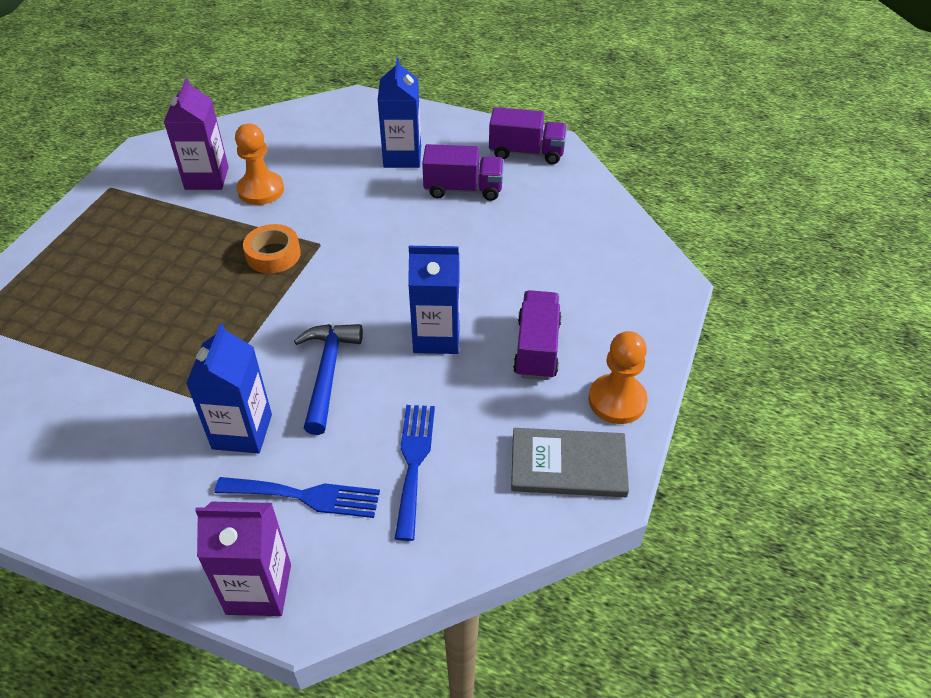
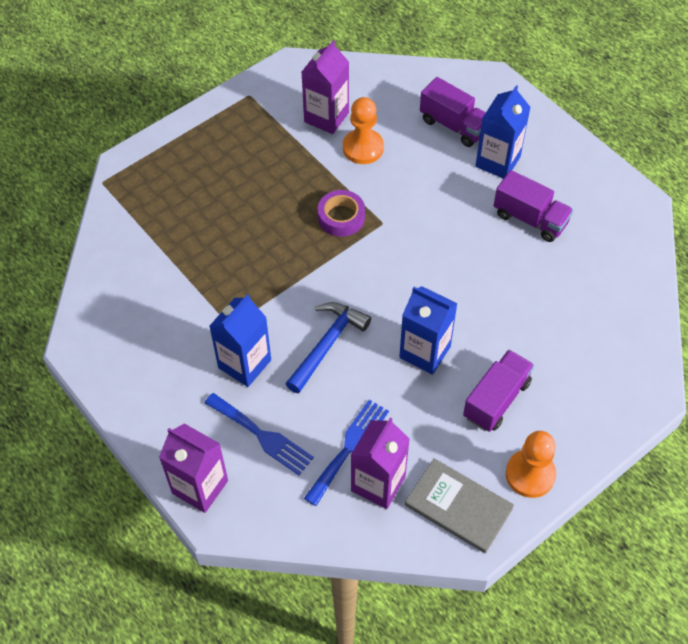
camera: 30 degrees right, 10 degrees up
(273, 254) = (341, 217): orange tape -> purple tape
(468, 483) = (378, 483): none -> purple carton
(526, 152) = (610, 203): purple truck -> purple truck (454, 125)

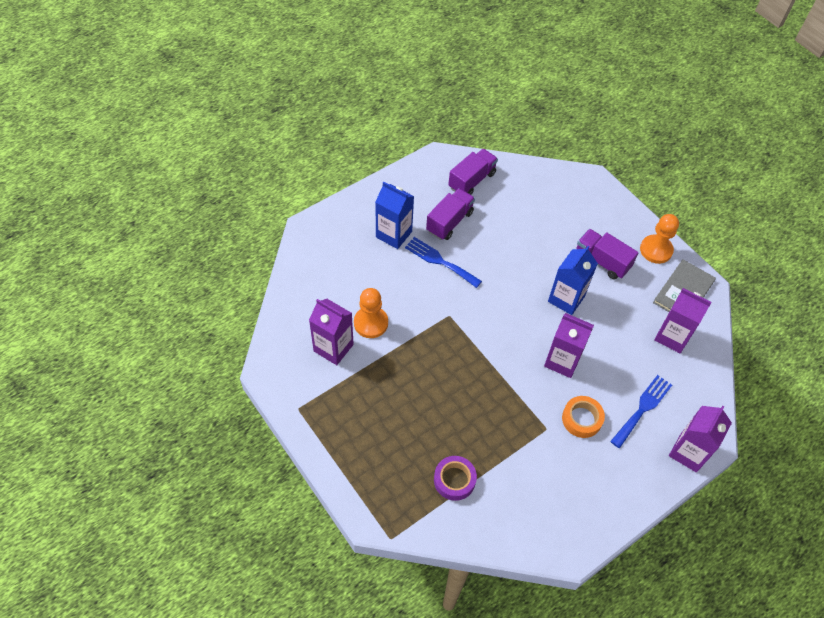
camera: 90 degrees left, 0 degrees up
(244, 364) = (581, 419): blue carton -> orange tape
(327, 345) = (562, 361): blue hammer -> purple carton
(341, 217) = (442, 343): purple tape -> purple tape (454, 480)
(349, 448) = (647, 352): blue fork -> blue fork (440, 261)
(454, 125) = (354, 258): purple truck -> purple truck (472, 180)

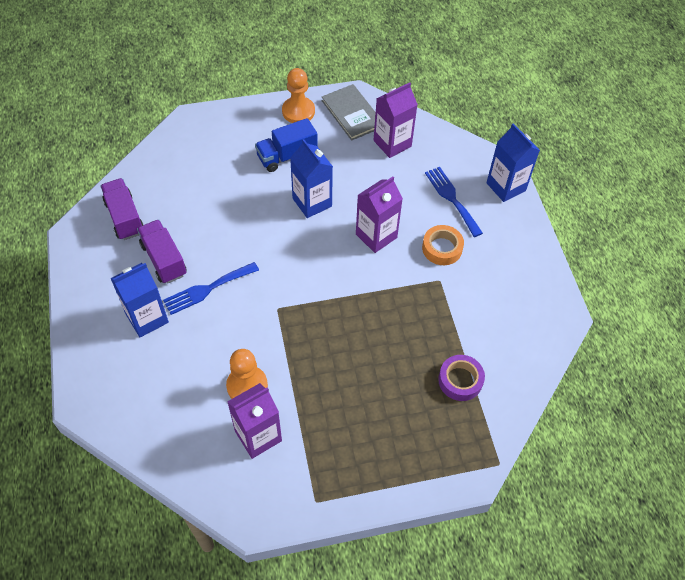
camera: 65 degrees left, 0 degrees up
(602, 261) = (287, 156): purple truck -> blue truck
(688, 452) = (506, 187): purple carton -> blue carton

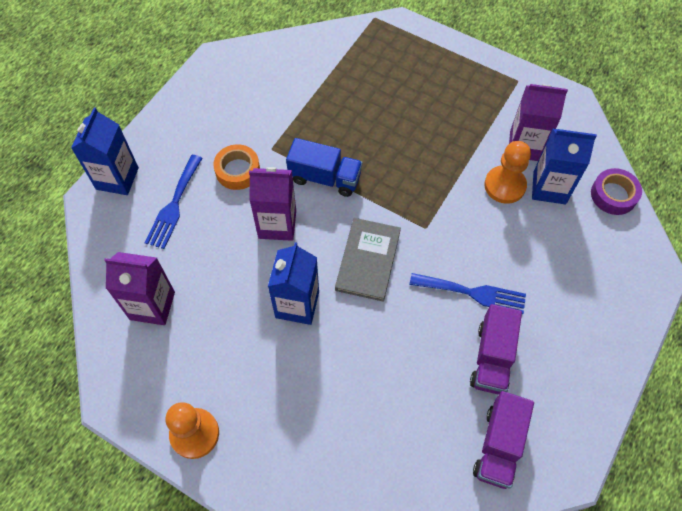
camera: 135 degrees left, 5 degrees up
(147, 318) = (550, 308): blue carton -> blue carton (549, 188)
(287, 156) = (266, 381): blue truck -> blue truck (325, 178)
(352, 114) = (145, 378): grey book -> grey book (368, 260)
(460, 380) = (342, 75): purple tape -> purple tape (613, 195)

